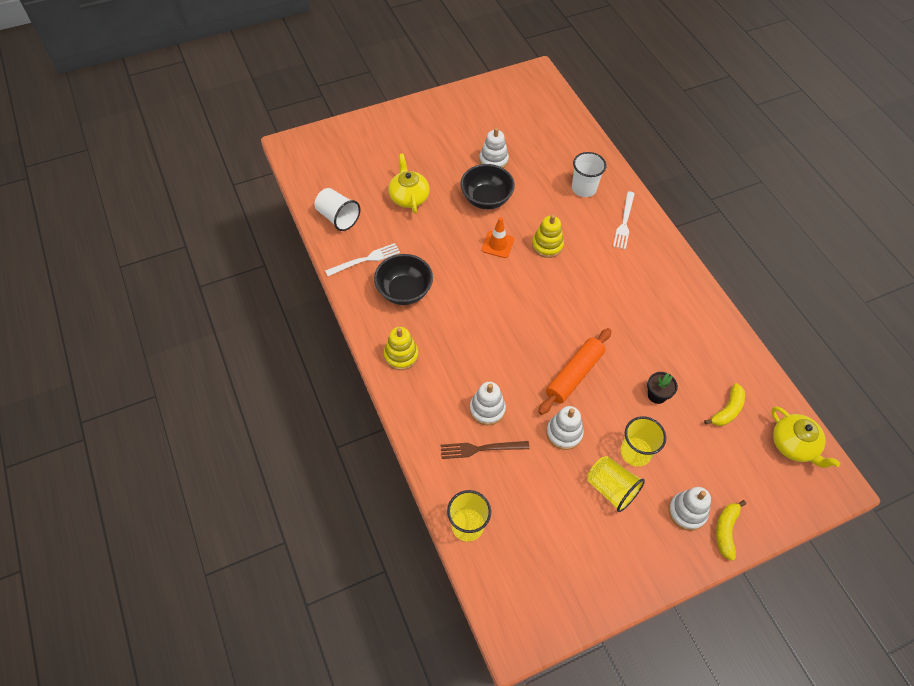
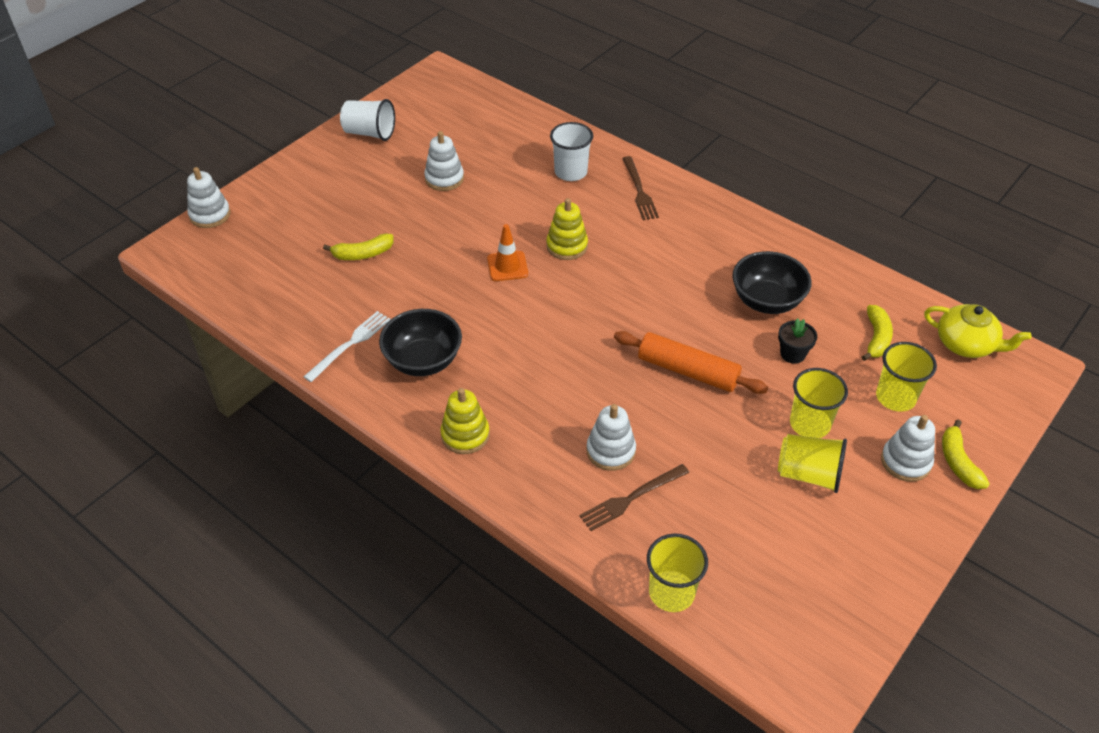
camera: 25 degrees left, 10 degrees down
(338, 217) = (283, 310): white cup -> white cup (369, 133)
(409, 197) = (363, 254): yellow teapot -> yellow banana
(486, 199) = (462, 223): black bowl -> black bowl (766, 301)
(564, 433) = (717, 438): white stacking toy -> white stacking toy (210, 215)
(574, 375) = (688, 371): orange rolling pin -> orange rolling pin turned 75 degrees counterclockwise
(624, 222) = (639, 190): white fork -> brown fork
(711, 461) = (895, 397): none -> yellow cup

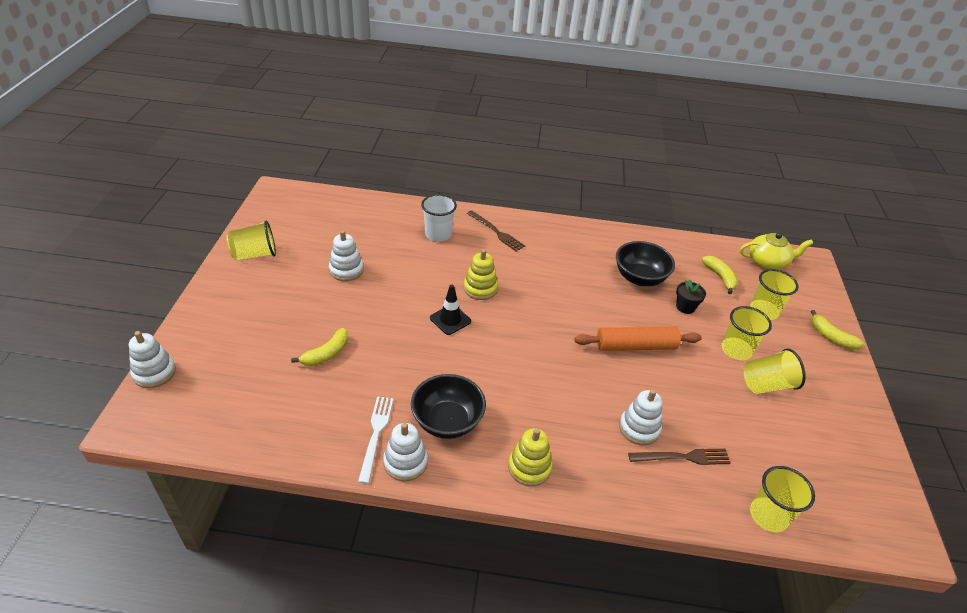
camera: 35 degrees left, 5 degrees down
(369, 133) = (254, 254): white cup -> yellow cup
(507, 266) = (450, 320): orange traffic cone -> black traffic cone
(631, 498) = (683, 457): brown fork -> brown fork turned 120 degrees counterclockwise
(905, 461) = (806, 350): white stacking toy -> white stacking toy (405, 462)

